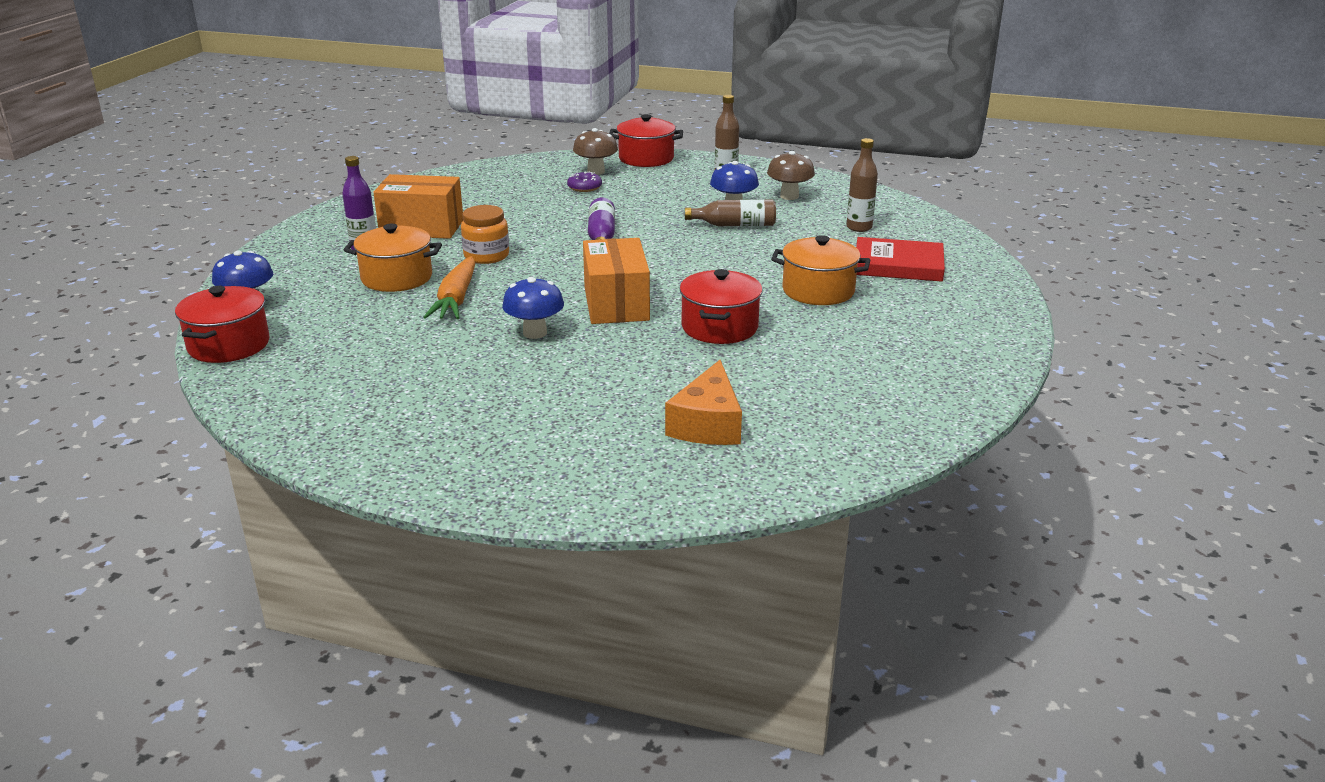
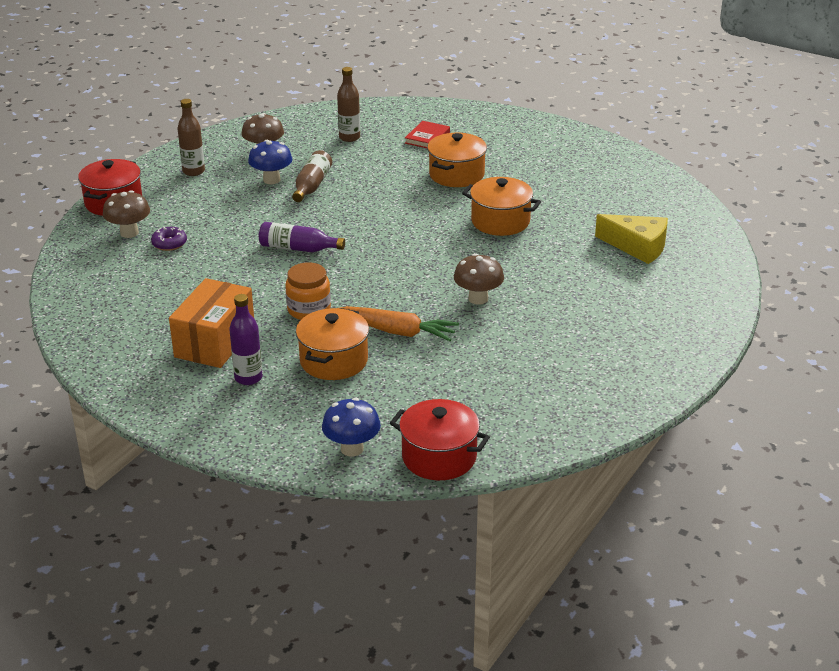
camera: 75 degrees left, 5 degrees up
(535, 333) = (478, 299): blue mushroom -> brown mushroom
(616, 304) = (441, 258): orange box -> none
(707, 424) = (637, 247): orange cheese -> yellow cheese
(719, 327) = (500, 221): red pot -> orange pot
(898, 265) = (427, 138): red book -> red book, size x0.62

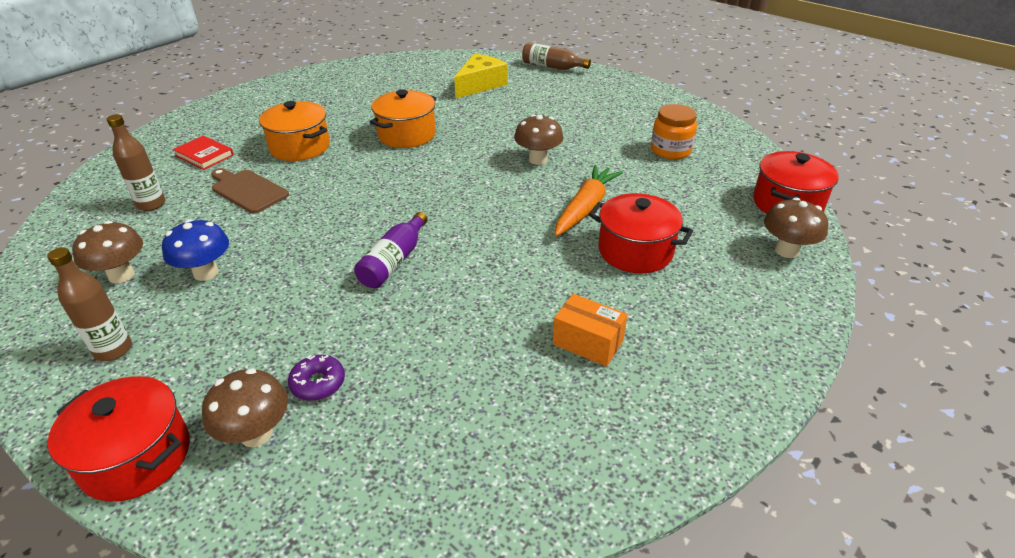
camera: 80 degrees left, 5 degrees up
(215, 342) = (588, 342): orange box -> orange box, size x0.60
(248, 378) = (667, 316): purple bottle -> none
(309, 310) = (532, 261): orange jar -> orange jar (670, 150)
(312, 185) = (248, 241): brown bottle -> brown bottle (552, 67)
(334, 361) = (635, 251): orange pot -> red pot
(352, 449) = (786, 251): blue mushroom -> brown mushroom
(379, 169) = (247, 190): none -> brown cutting board

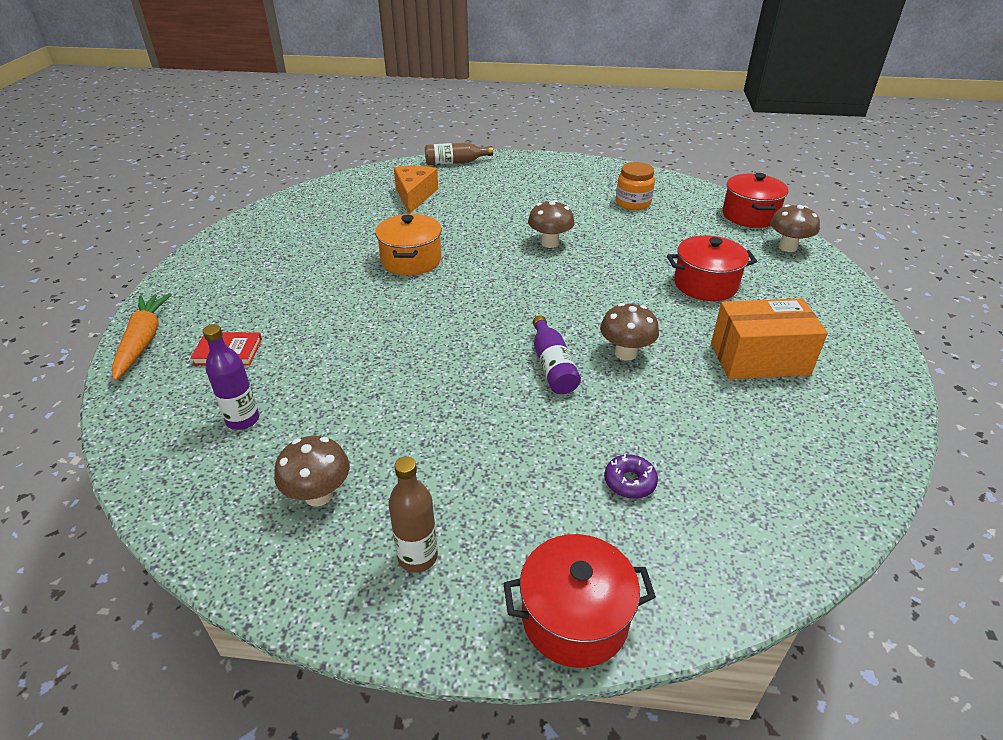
camera: 35 degrees left, 0 degrees up
(151, 204) = (243, 420): brown bottle -> purple bottle
(206, 273) = (403, 451): blue mushroom -> none
(247, 190) = (329, 365): brown cutting board -> none
(256, 434) = (640, 542): brown mushroom -> brown mushroom (625, 353)
(300, 147) = (322, 307): orange pot -> none
(480, 85) = (414, 196): yellow cheese -> orange cheese
(585, 208) = (633, 267): orange carrot -> orange carrot (143, 341)
(588, 342) = (759, 359): orange box -> orange box, size x1.67

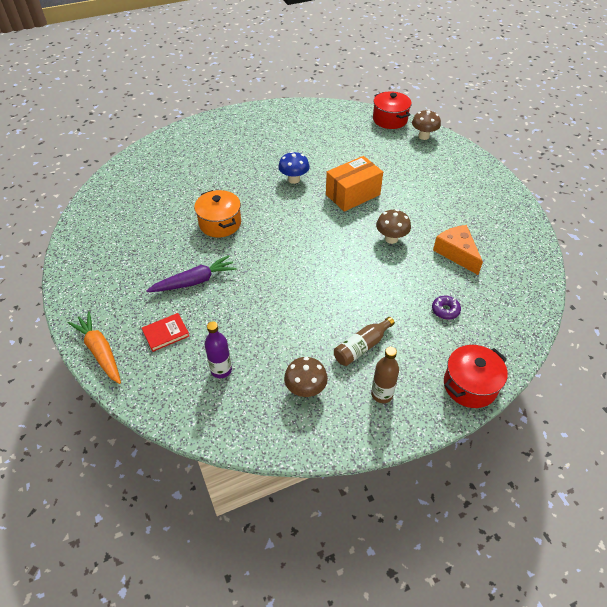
camera: 30 degrees left, 10 degrees up
(319, 309) = (194, 281): none -> purple carrot
(414, 196) = (175, 172): orange cheese -> orange cheese (456, 253)
(455, 162) = (178, 134): brown bottle -> brown bottle (362, 347)
(550, 243) = (294, 179): brown mushroom -> blue mushroom
(552, 366) = (361, 262): purple bottle -> none
(633, 203) = (319, 132): orange jar -> none
(705, 284) = (399, 178): red pot -> none
(759, 359) = (455, 215): orange box -> orange box (353, 195)

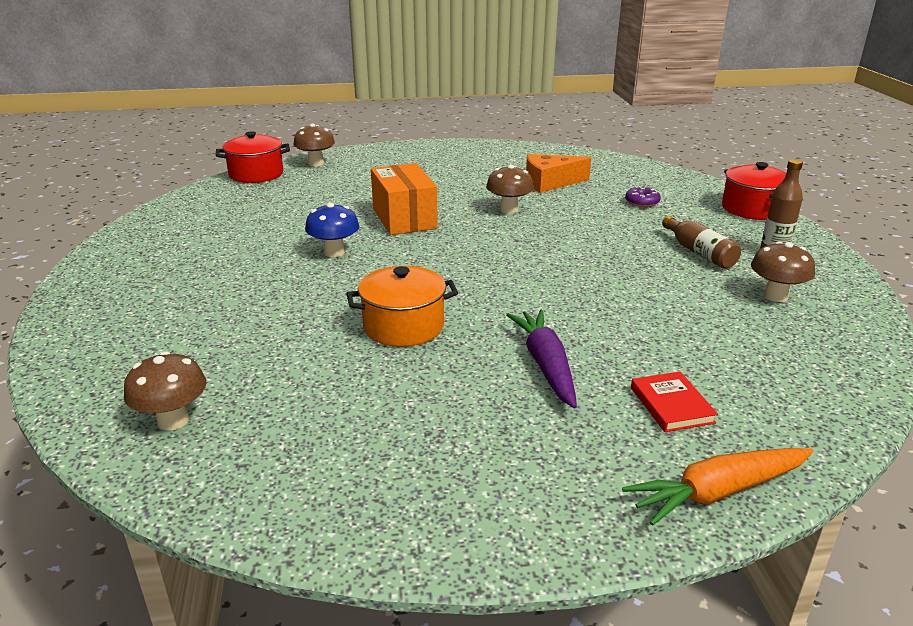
camera: 75 degrees left, 20 degrees down
(134, 178) = (173, 420): none -> brown mushroom
(221, 370) = (750, 356): purple bottle -> none

